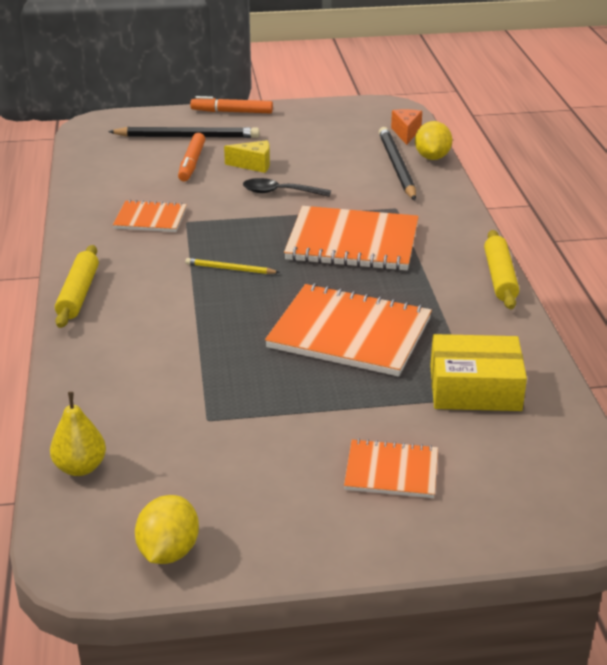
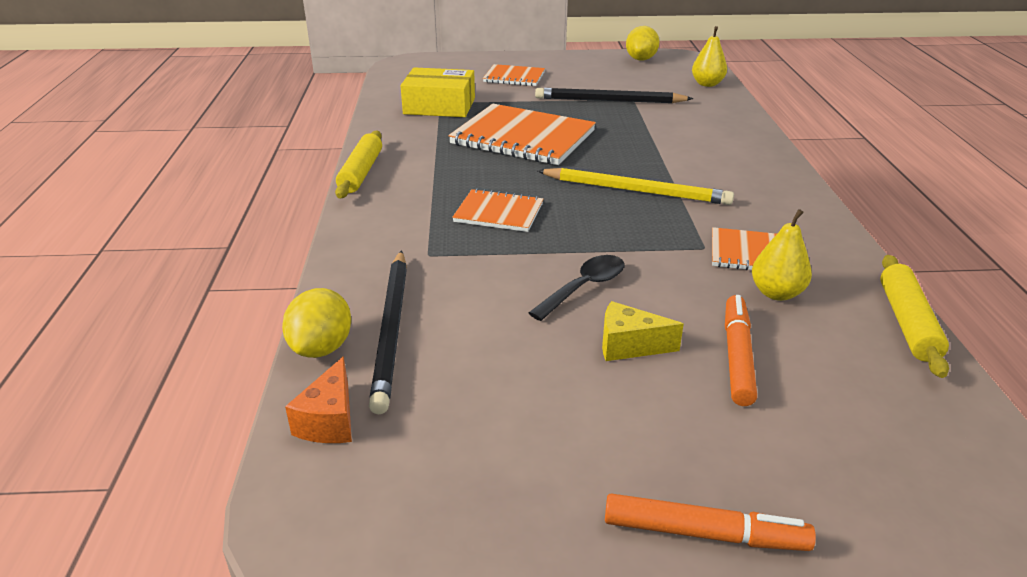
camera: 175 degrees left, 0 degrees up
(78, 294) = (783, 175): yellow rolling pin -> yellow rolling pin (907, 322)
(149, 194) = (776, 293): none -> yellow pear
(187, 137) = (774, 436): black pencil -> black pencil (609, 101)
(230, 269) = (636, 191): yellow pencil -> yellow pencil, size x1.91
(279, 192) = (584, 287): black spoon -> black spoon turned 60 degrees counterclockwise
(352, 242) = (498, 213): orange notebook -> orange notebook, size x0.54

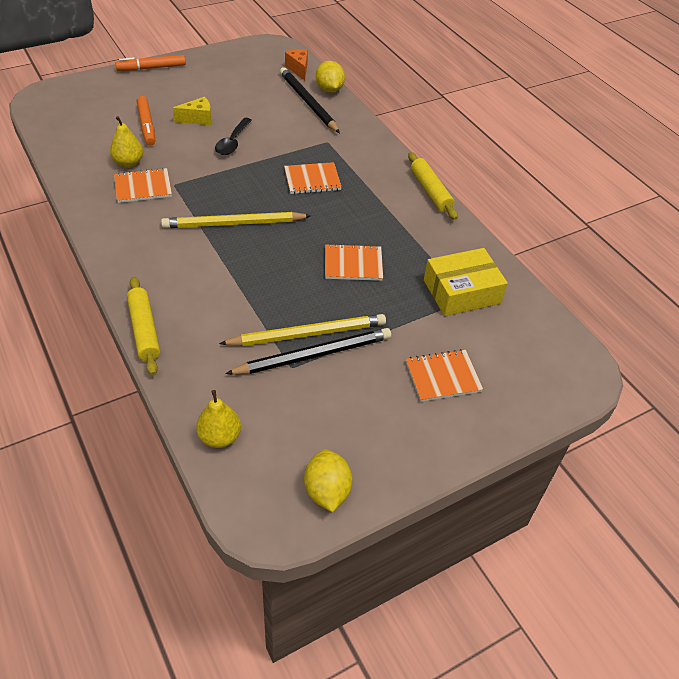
camera: 150 degrees right, 15 degrees up
(523, 138) = (353, 264): orange notebook -> orange notebook, size x0.54
(606, 110) = (308, 334): none -> yellow pencil
(907, 322) = (58, 161): yellow rolling pin -> yellow rolling pin (144, 330)

